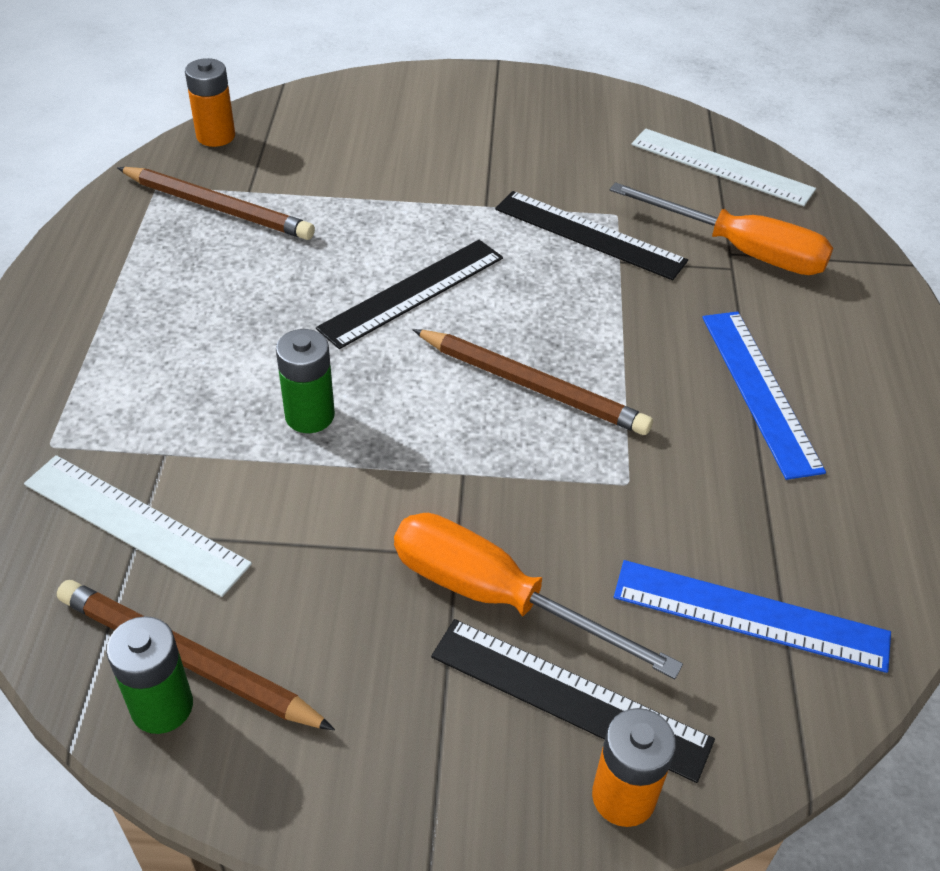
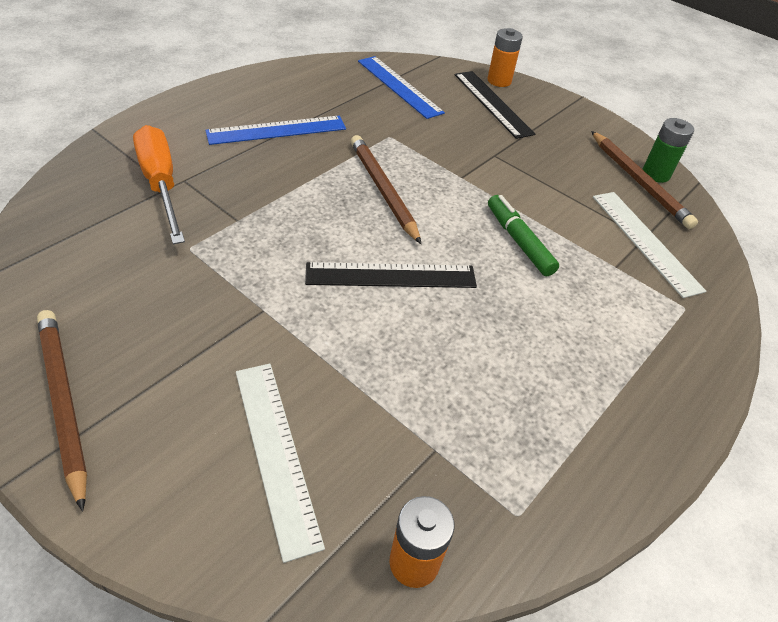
camera: 145 degrees left, 0 degrees up
(218, 208) = (475, 445): brown pencil -> brown pencil (63, 402)
(310, 415) = (519, 241): green battery -> green marker
(497, 597) = (491, 135): orange screwdriver -> none
(589, 235) = (229, 245): black ruler -> none
(721, 167) = (61, 236): white ruler -> white ruler (276, 452)
(760, 391) = (277, 130): blue ruler -> blue ruler turned 45 degrees clockwise

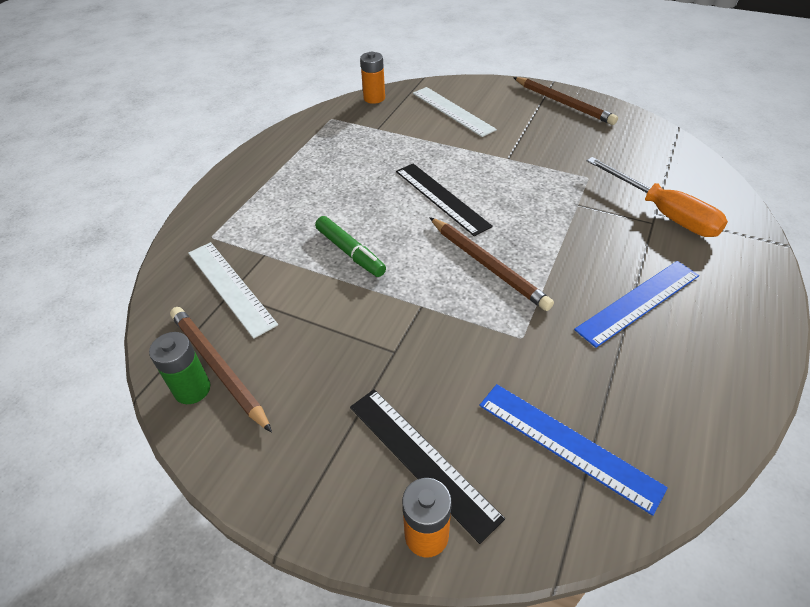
camera: 170 degrees right, 0 degrees up
(391, 275) = (441, 198): black ruler -> black ruler turned 75 degrees clockwise

